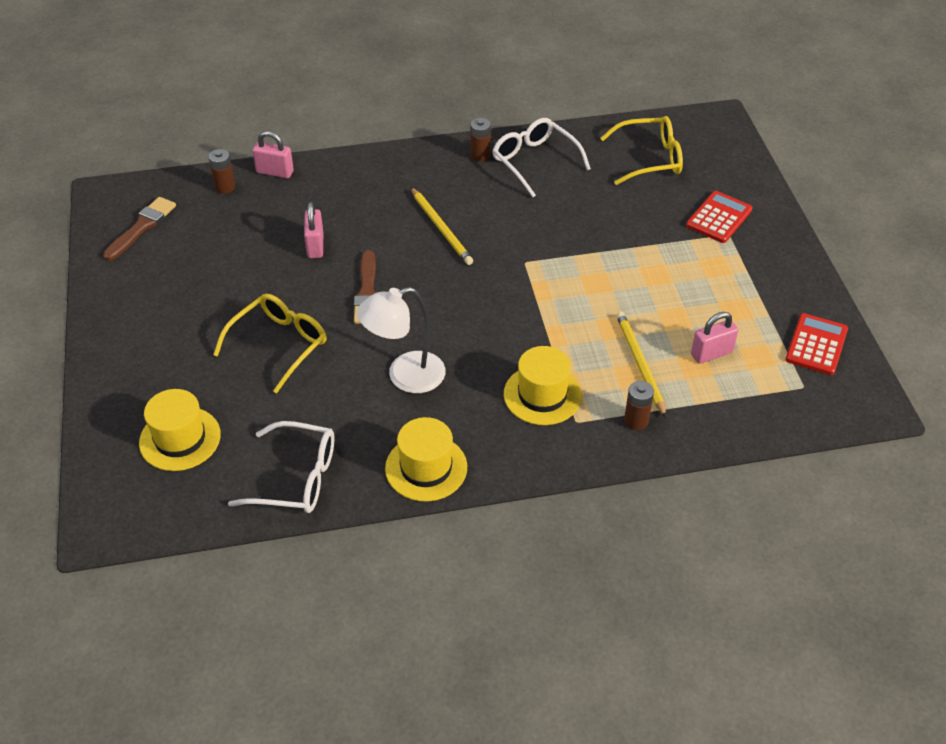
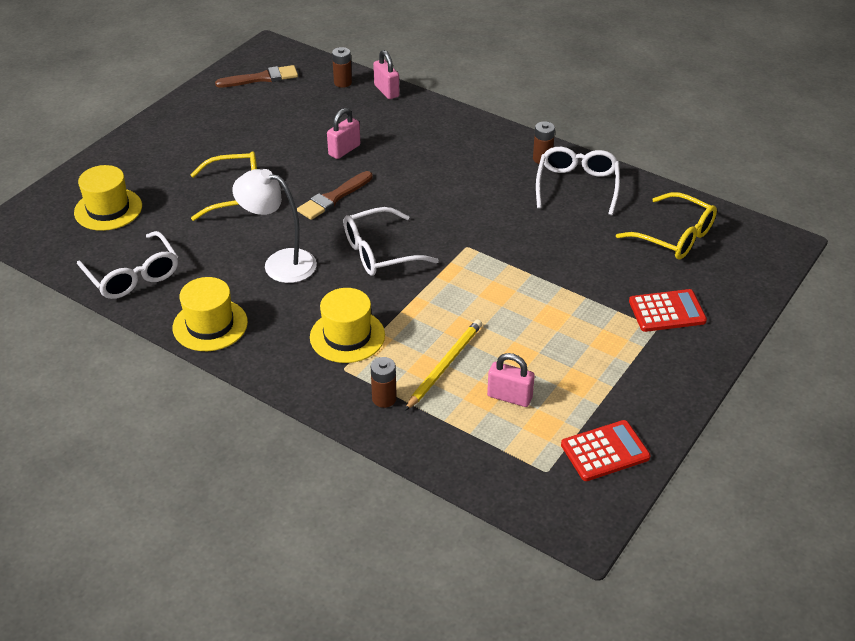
camera: 45 degrees right, 5 degrees down
(441, 228) = (441, 189): yellow pencil -> none
(469, 311) = (380, 252): none -> white glasses

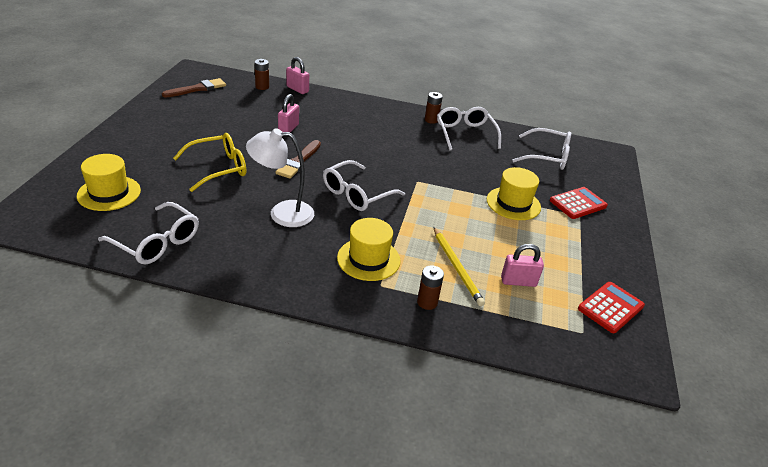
camera: 25 degrees left, 5 degrees down
(210, 325) = (248, 271): yellow hat -> yellow hat (513, 203)
(445, 365) = (456, 267): yellow pencil -> yellow pencil turned 150 degrees clockwise
(674, 236) = (547, 156): yellow glasses -> white glasses

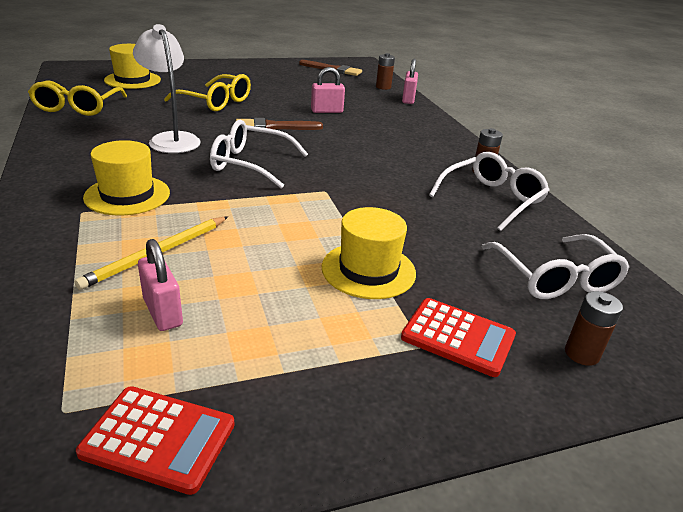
camera: 60 degrees right, 5 degrees down
(157, 242) = (77, 107): white glasses -> yellow glasses
(427, 302) = (64, 247): brown battery -> brown battery (581, 354)

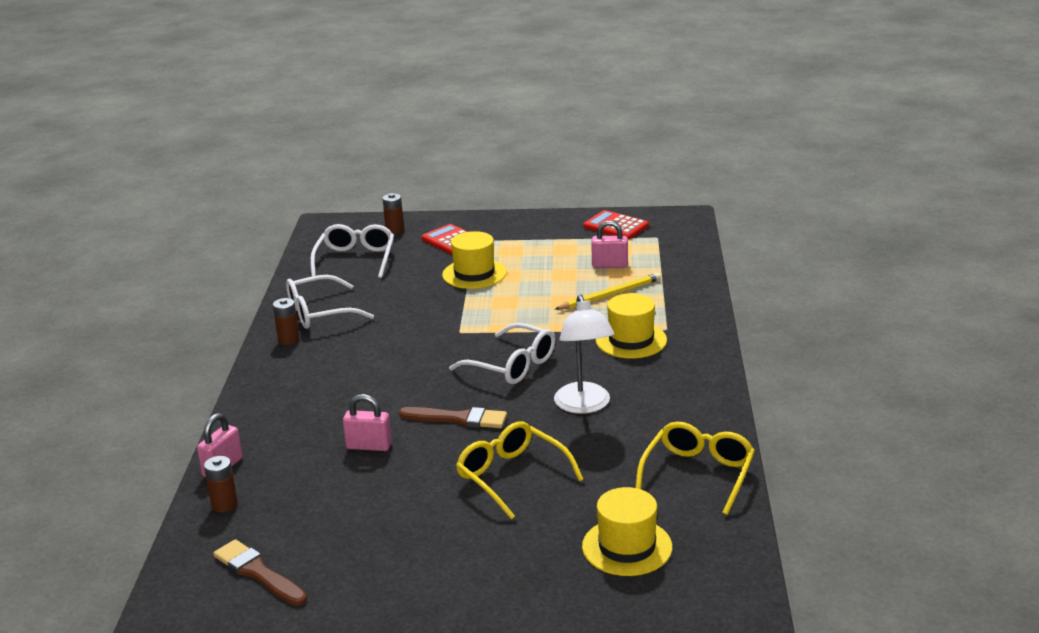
camera: 155 degrees left, 5 degrees down
(163, 312) = (609, 265): pink padlock -> pink padlock turned 75 degrees counterclockwise

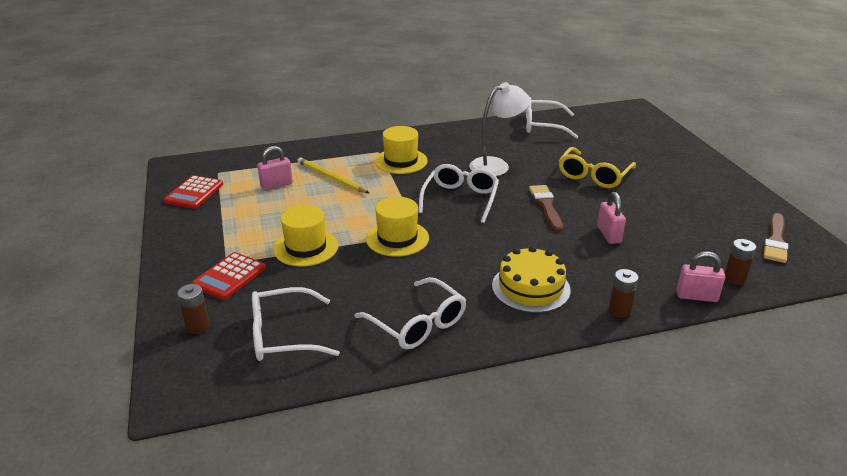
camera: 110 degrees left, 5 degrees up
(288, 340) = (481, 328): brown battery -> brown battery (619, 311)
(320, 375) = (530, 288): none -> yellow cake
(609, 265) = (276, 185): pink padlock -> pink padlock turned 75 degrees clockwise
(627, 547) = (623, 135): yellow hat -> yellow hat (397, 238)
(698, 474) = (542, 126): yellow glasses -> white glasses

